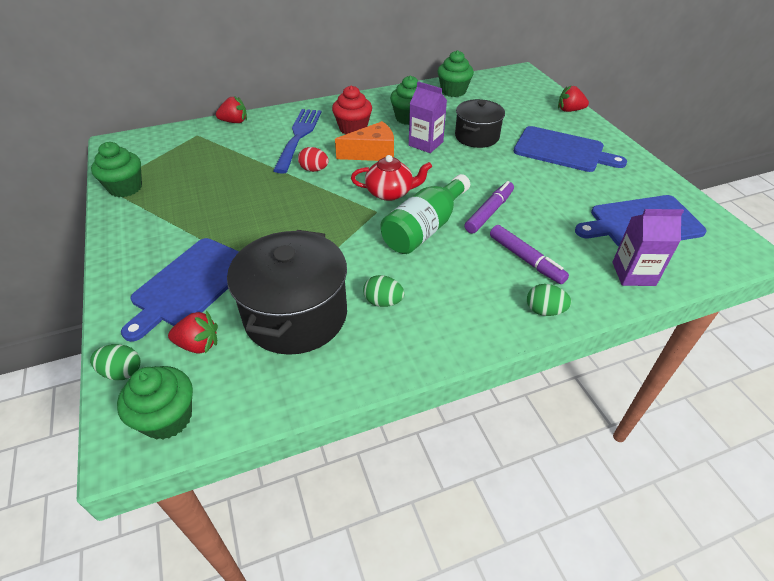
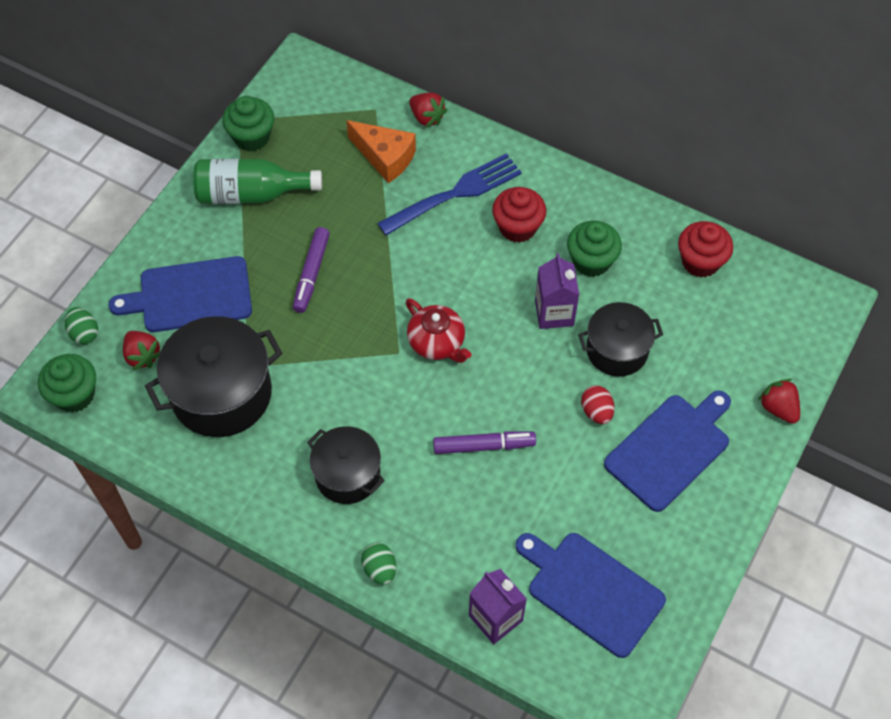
camera: 50 degrees right, 15 degrees up
(314, 170) = (413, 253): red egg -> red egg (596, 411)
(372, 153) = (489, 278): orange cheese -> orange cheese (385, 157)
(383, 302) = (287, 443): green egg -> none
(424, 228) = (408, 408): green bottle -> green bottle (251, 194)
(445, 284) = (347, 475): none -> black pot
(453, 91) = (700, 262): green cupcake -> red cupcake
(525, 259) = (438, 517): purple marker -> purple marker (312, 273)
(562, 150) = (670, 449): blue cutting board -> blue cutting board turned 120 degrees counterclockwise

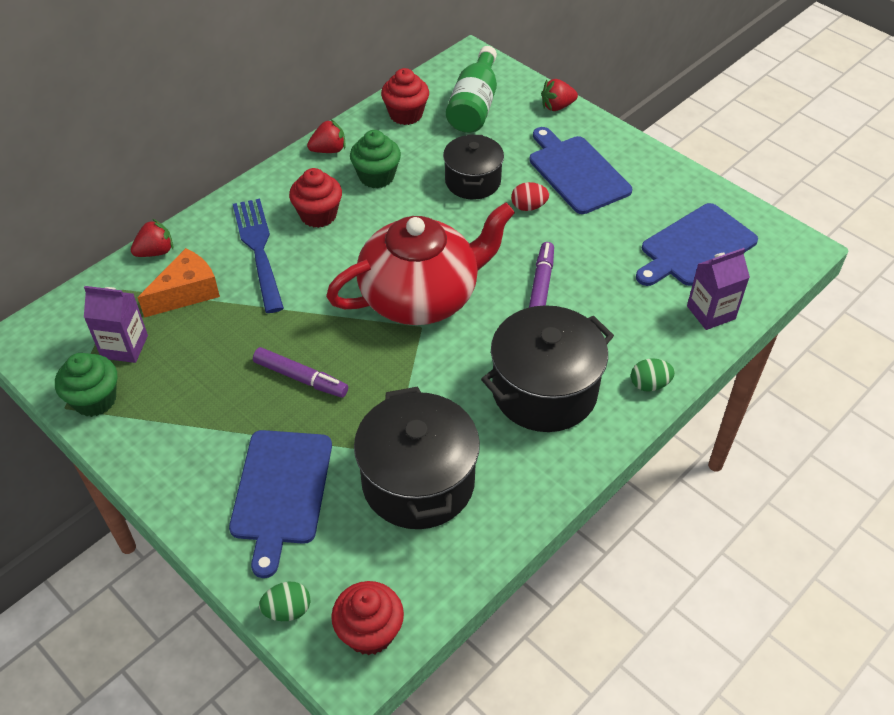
camera: 75 degrees left, 10 degrees down
(74, 395) = (369, 632): green cupcake -> red cupcake
(142, 356) = (342, 551): red strawberry -> red strawberry (329, 150)
(251, 194) = (172, 413): green bottle -> green bottle (474, 106)
(347, 475) = (544, 391): black pot -> black pot, size x1.59
(437, 343) = (421, 296): red teapot -> red teapot, size x2.06
(554, 312) = (420, 211): purple carton -> purple carton (124, 347)

